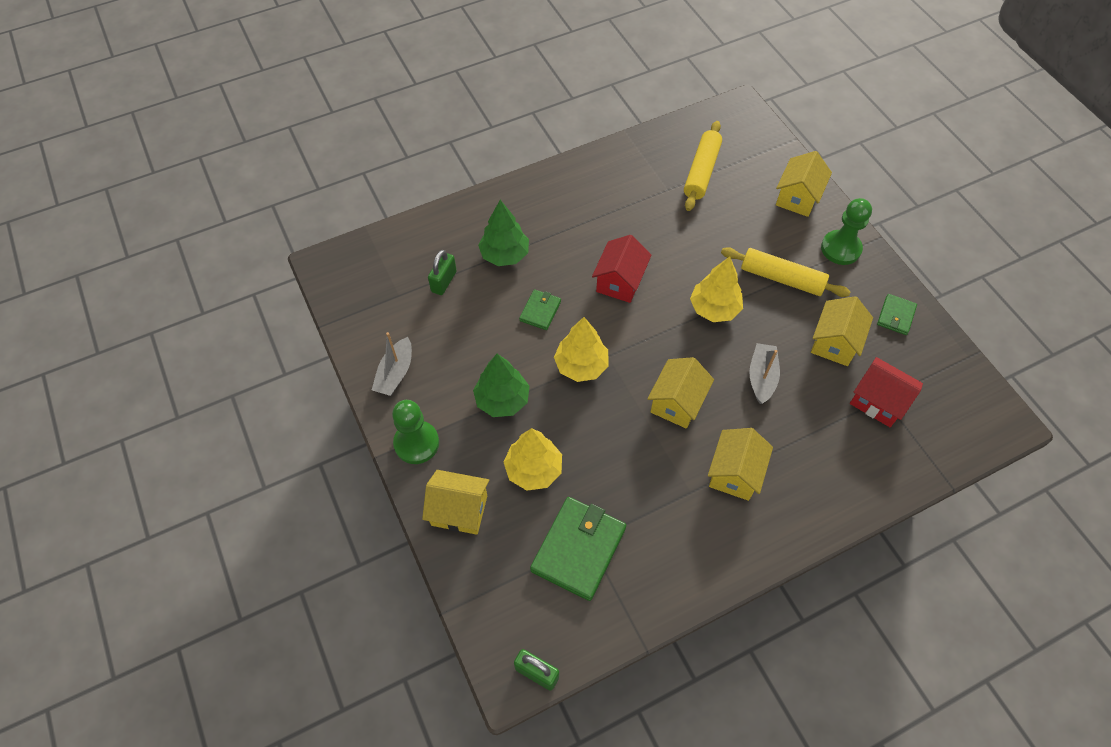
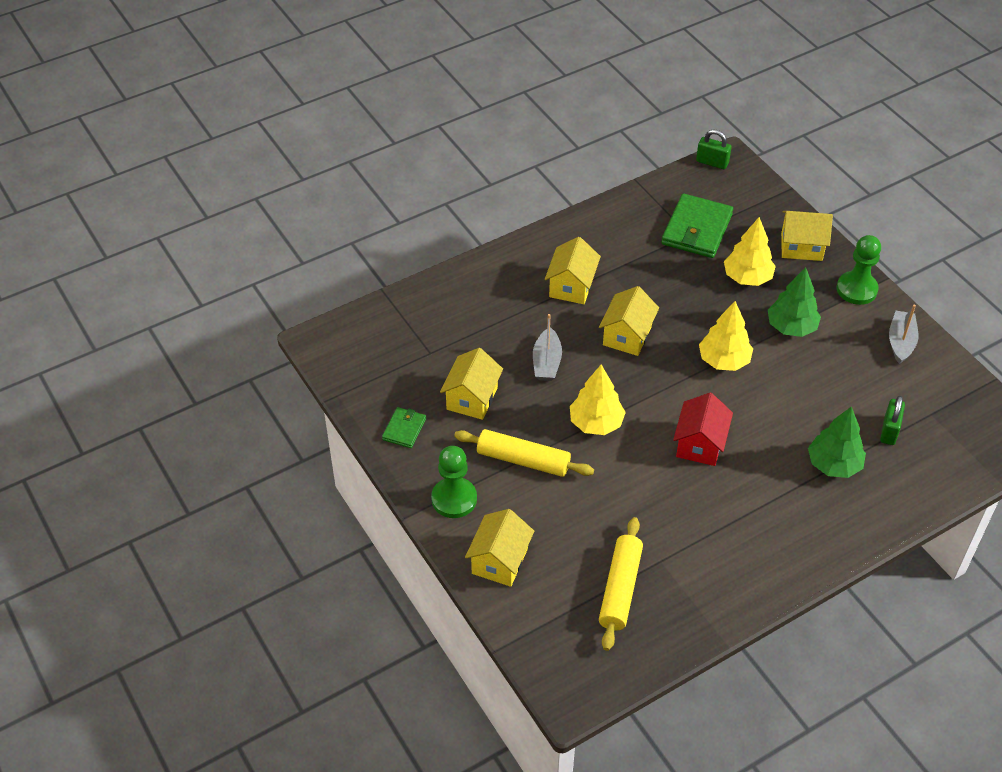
camera: 175 degrees right, 10 degrees down
(540, 311) = (777, 408): green wallet -> none
(878, 401) = (436, 349): red house -> none

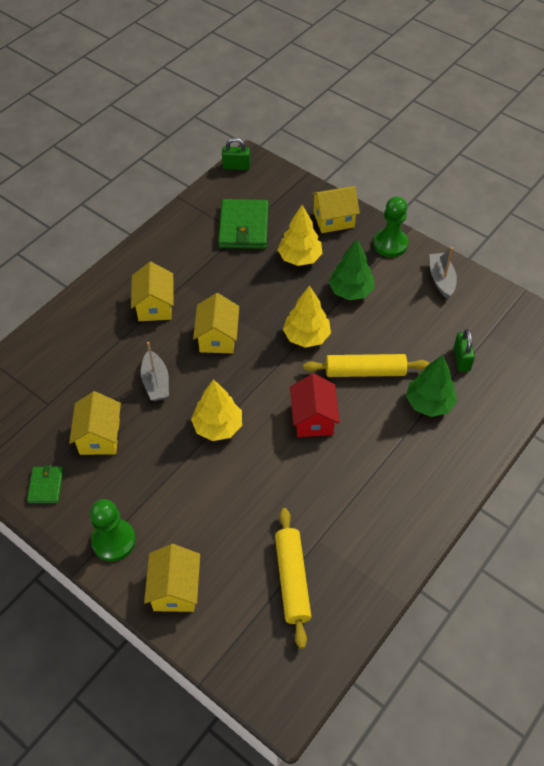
camera: 20 degrees left, 5 degrees up
(523, 460) = (165, 482): yellow rolling pin -> yellow rolling pin (365, 372)

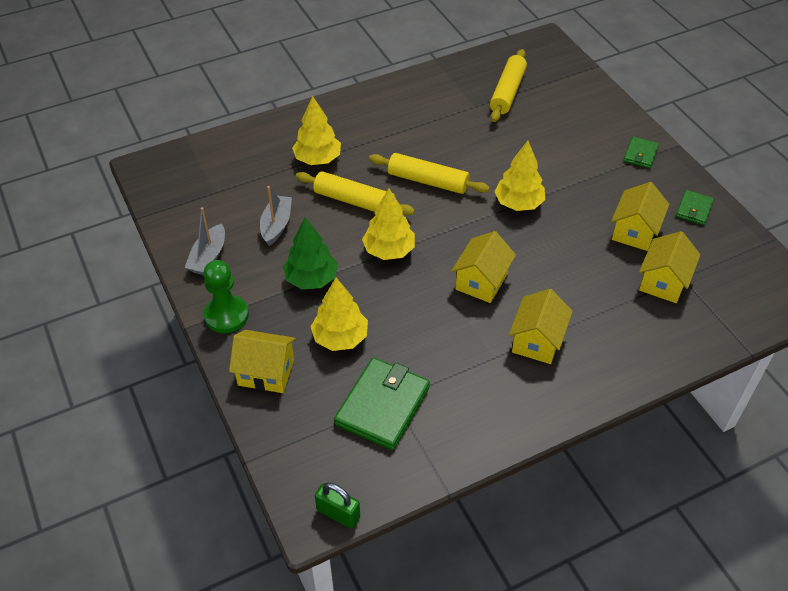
camera: 155 degrees left, 5 degrees down
(113, 541) = (640, 154): green pawn -> green wallet
(156, 382) = (564, 260): grey boat -> grey boat (276, 225)
(175, 589) = (599, 113): yellow house -> yellow house (663, 282)
(313, 419) = (428, 181): red house -> yellow rolling pin
(429, 403) = (318, 159): green tree -> yellow tree
(461, 359) = (258, 181): green padlock -> none

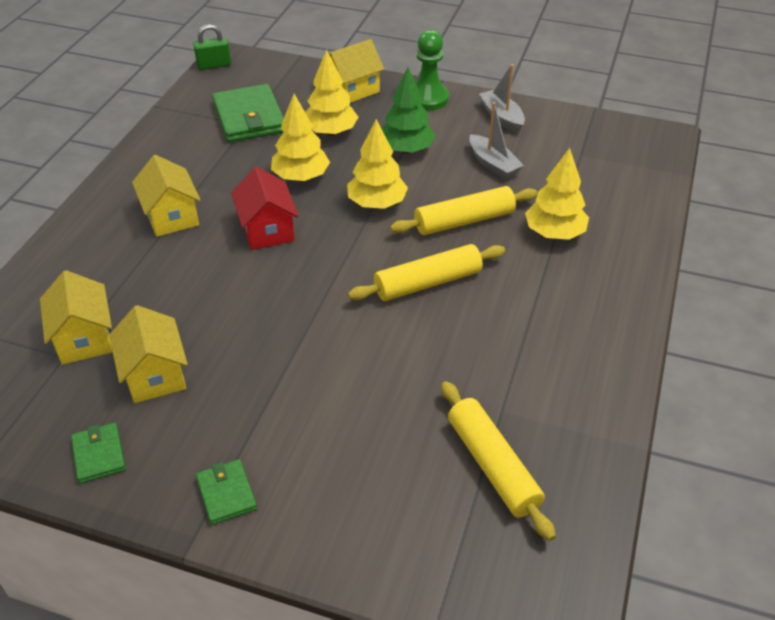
camera: 135 degrees right, 5 degrees down
(481, 281) = (267, 230): yellow house -> red house
(518, 203) = (311, 322): yellow tree -> yellow tree (301, 177)

